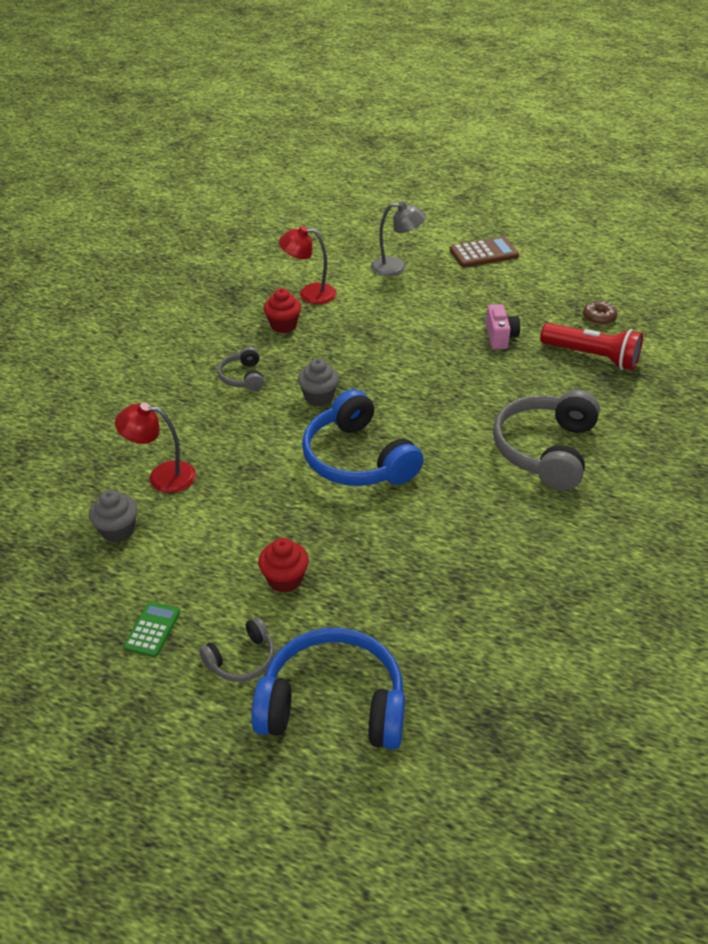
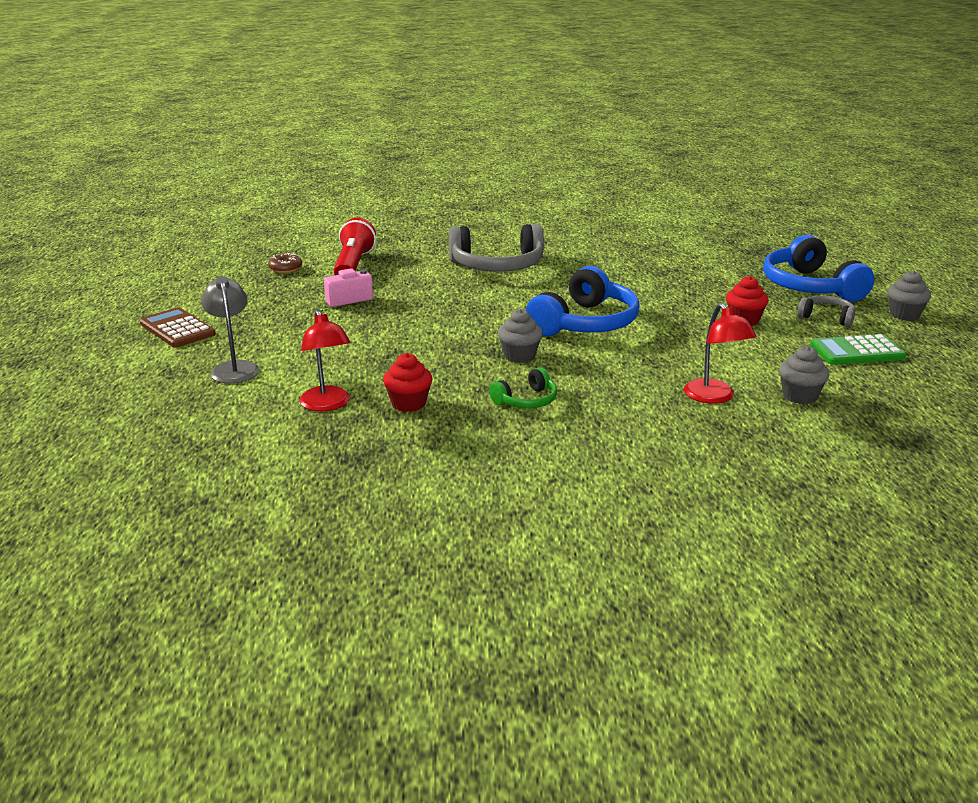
camera: 115 degrees left, 15 degrees down
(152, 629) = (857, 351): green calculator -> green calculator, size x1.59
(194, 748) = (904, 315): none -> grey cupcake
(243, 377) = (526, 400): grey headphones -> green headphones

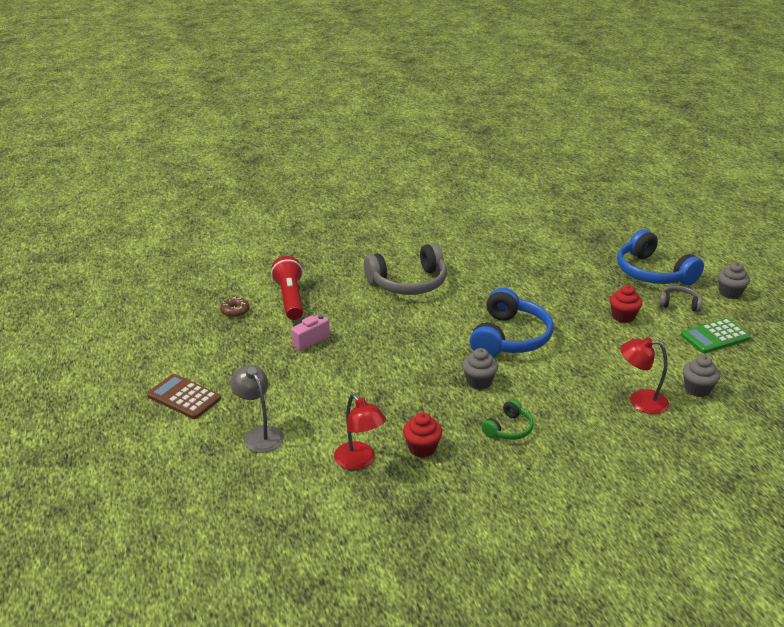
camera: 15 degrees left, 5 degrees up
(714, 397) = (640, 401): red lamp -> red lamp turned 135 degrees clockwise

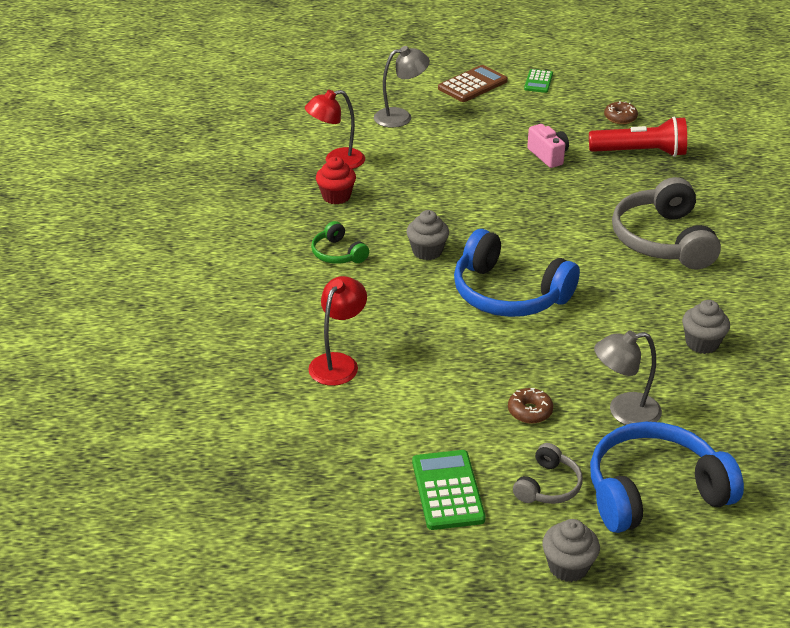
camera: 105 degrees right, 5 degrees up
(173, 359) = (538, 82): none -> green calculator
(596, 285) = (624, 412): none -> grey lamp
(623, 316) = (530, 411): red cupcake -> brown donut
(697, 389) = (338, 421): grey cupcake -> grey cupcake (702, 343)

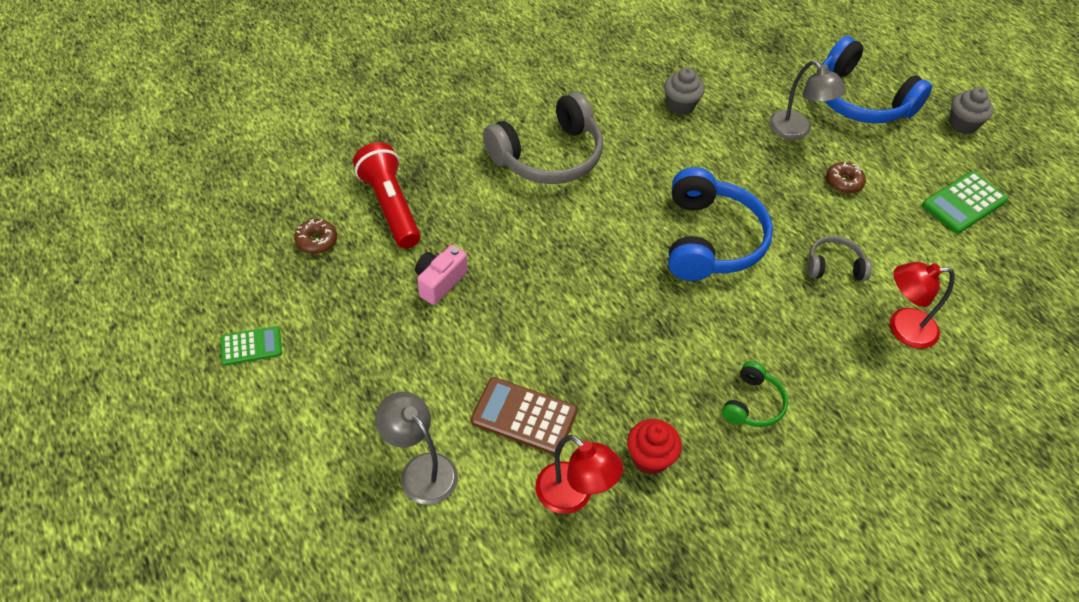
camera: 120 degrees left, 15 degrees up
(427, 251) = (691, 326): grey cupcake -> none
(472, 85) = (290, 418): brown calculator -> brown calculator (524, 416)
(548, 486) = (906, 152): grey headphones -> grey headphones (834, 266)

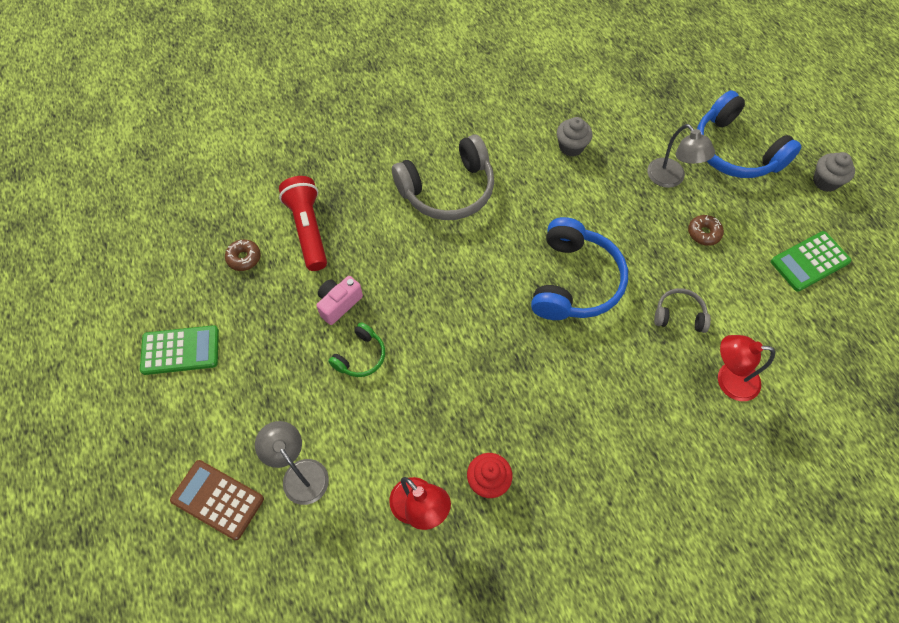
camera: 10 degrees right, 10 degrees up
(251, 346) = (180, 350): green calculator -> green calculator, size x1.59
(524, 416) = (390, 433): brown calculator -> brown calculator (217, 500)
(753, 404) = (583, 440): green headphones -> green headphones (360, 356)

